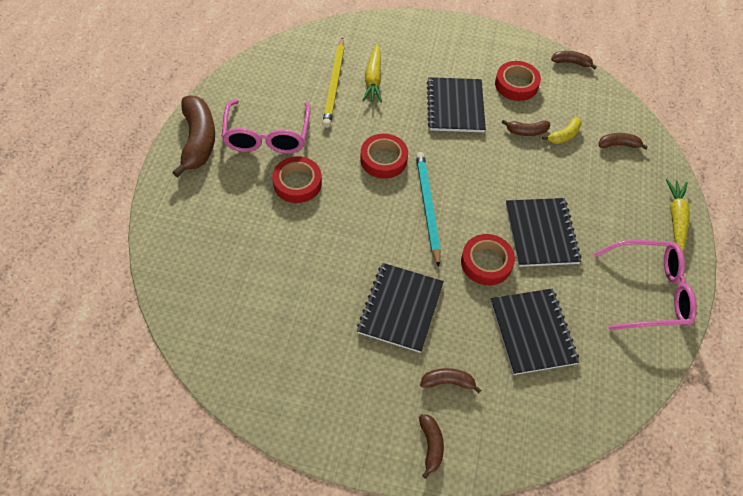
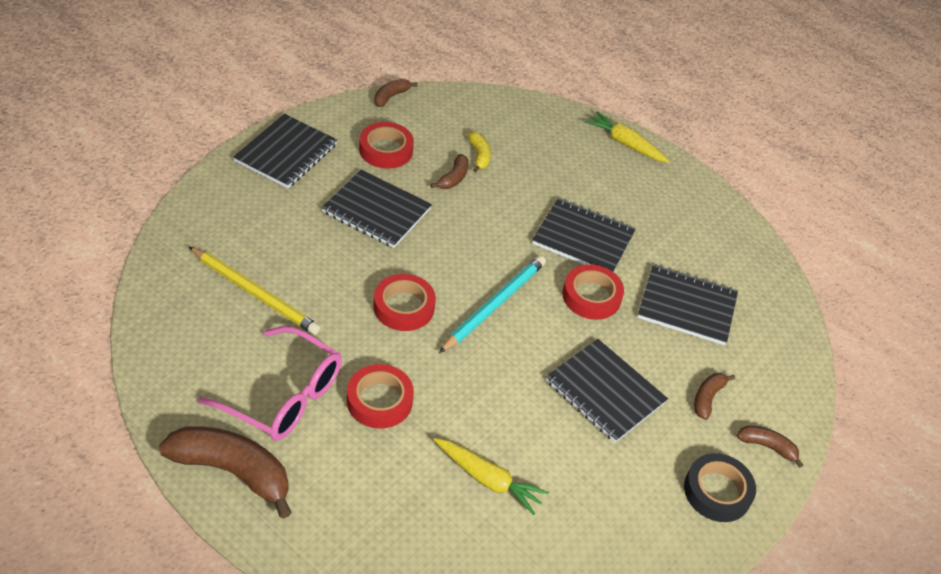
camera: 65 degrees left, 10 degrees down
(360, 422) = (717, 491): none -> black tape
(373, 79) = (277, 255): yellow carrot -> yellow carrot (488, 479)
(427, 207) = (494, 305): turquoise pencil -> turquoise pencil turned 105 degrees clockwise
(463, 40) = (286, 153): none -> black notebook
(618, 145) = (518, 128): brown banana -> none
(650, 292) = (689, 205): pink glasses -> none

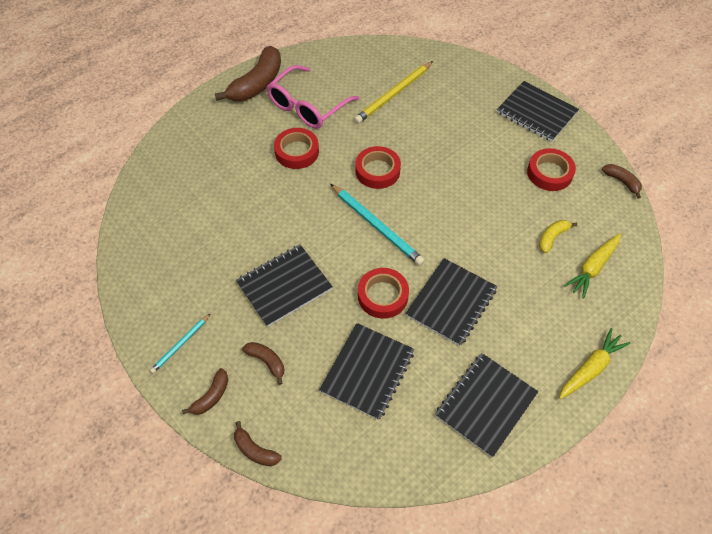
camera: 105 degrees right, 10 degrees up
(376, 211) = (476, 162): black notebook -> black notebook (485, 404)
(453, 178) = (520, 216): brown banana -> brown banana (255, 450)
(479, 156) = (552, 238): yellow banana -> yellow banana turned 135 degrees clockwise
(488, 479) = (224, 202): yellow carrot -> yellow carrot (593, 268)
(717, 491) = (180, 344): black tape -> turquoise pencil

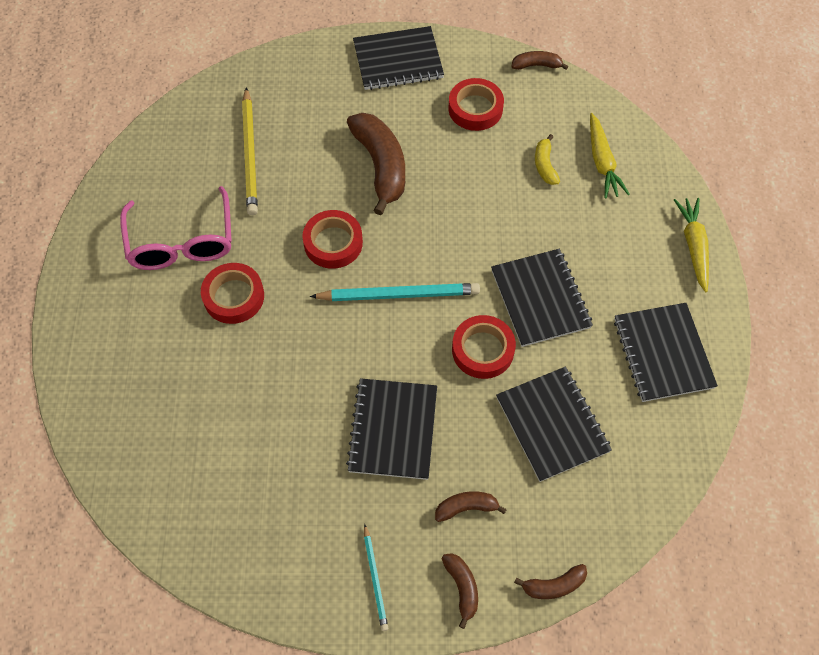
camera: 50 degrees left, 5 degrees up
(257, 84) = (96, 266): brown banana -> brown banana (380, 166)

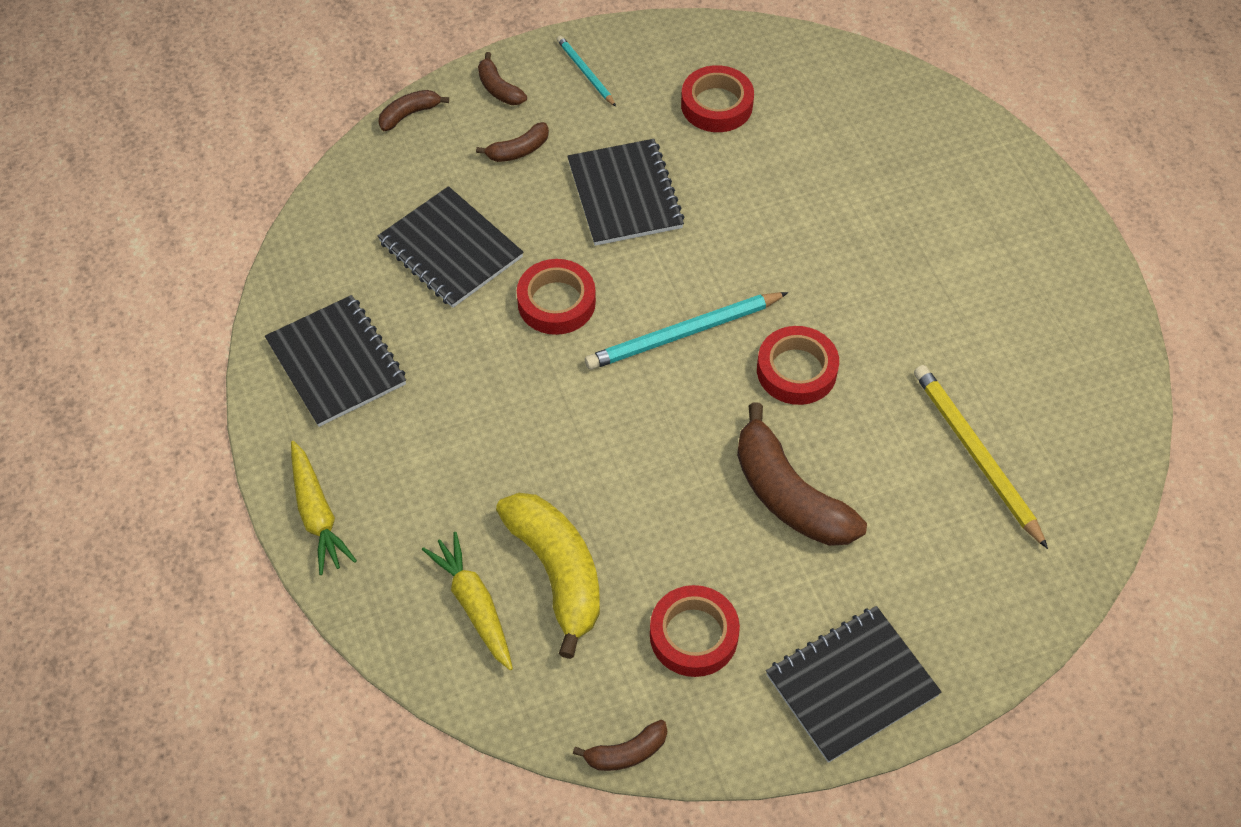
camera: 160 degrees right, 5 degrees down
(182, 242) = (982, 313): pink glasses -> none
(234, 296) = (878, 272): red tape -> red tape (716, 105)
(540, 299) = (506, 382): black notebook -> none
(545, 165) = (557, 572): yellow banana -> yellow banana, size x2.02

